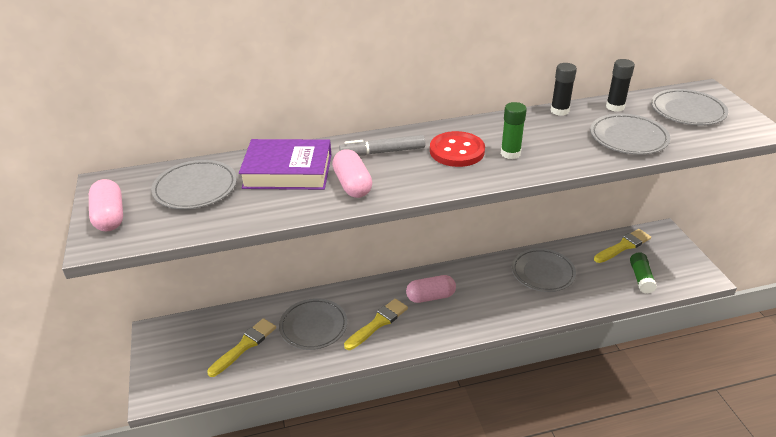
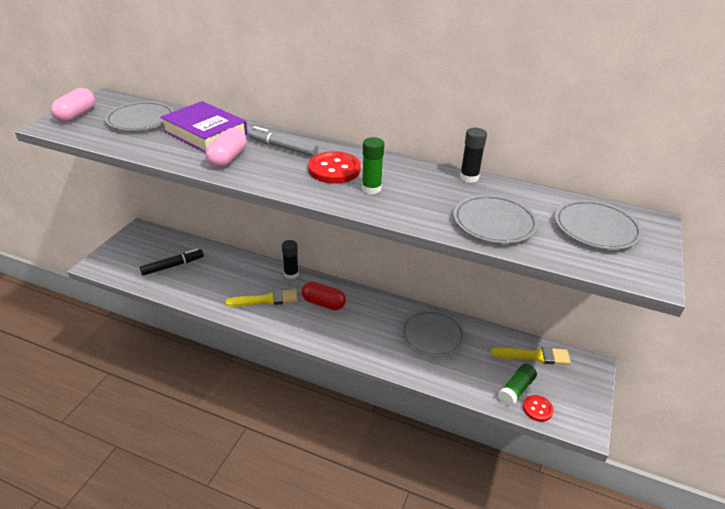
camera: 35 degrees right, 0 degrees up
(245, 345) = (173, 266): yellow brush -> black marker
(313, 326) = (225, 278): grey plate -> none
(430, 297) = (323, 303): pink capsule -> red capsule
(615, 107) = (527, 195): black glue stick -> black glue stick (291, 274)
(668, 283) = (537, 409): none -> red button

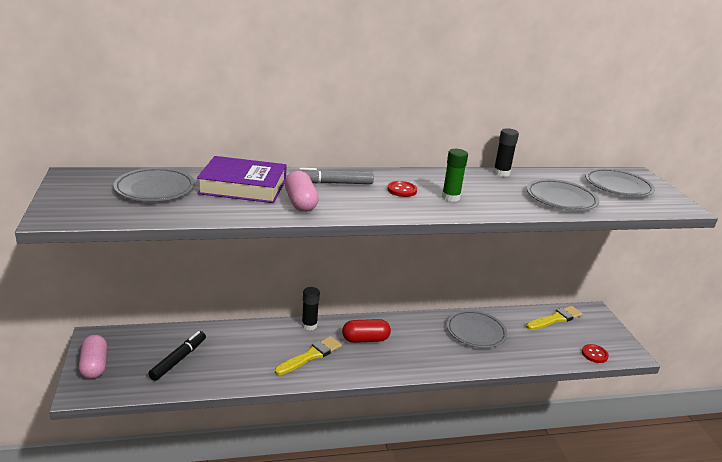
camera: 35 degrees left, 10 degrees down
(76, 115) = (70, 199): pink capsule -> pink capsule (94, 365)
(334, 169) = (402, 190): red button -> red button, size x0.58
(516, 390) = (569, 347): green glue stick -> none

